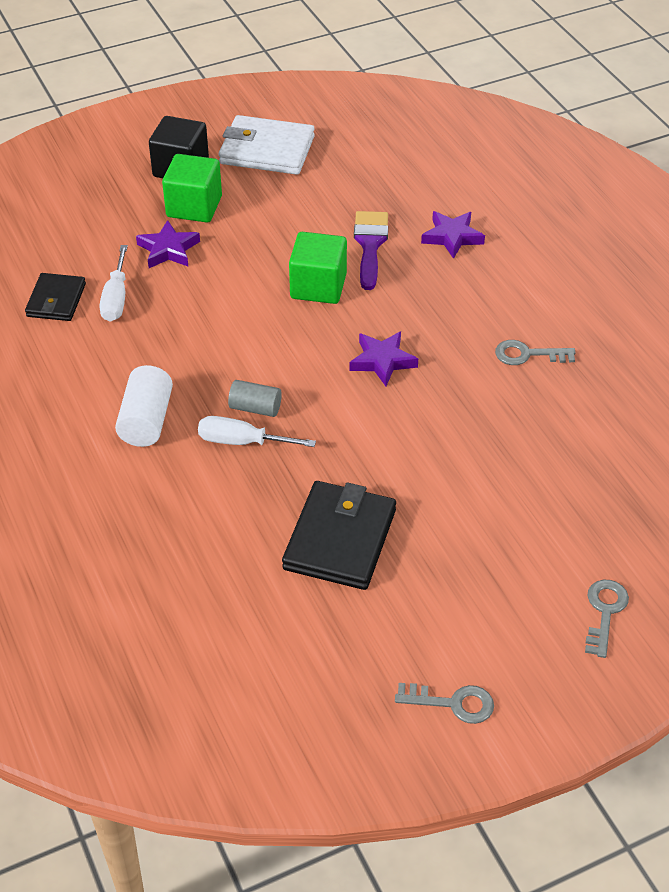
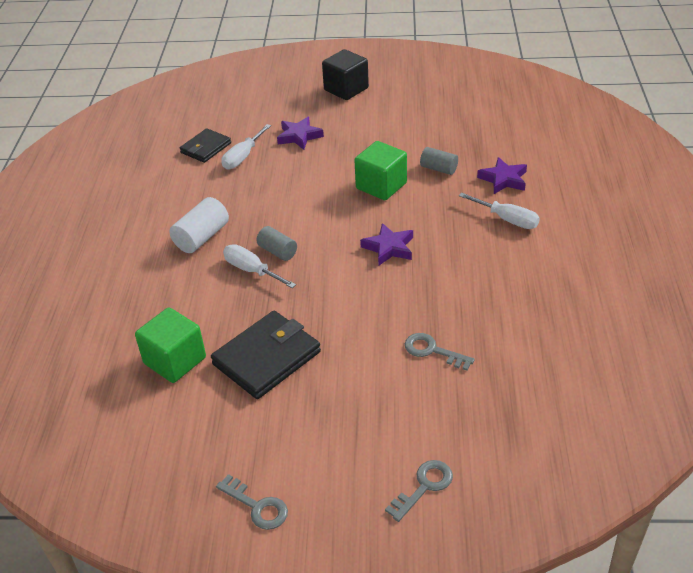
camera: 30 degrees right, 5 degrees down
(194, 207) = (336, 114): green cube -> green cube (175, 360)
(267, 150) = (412, 91): white wallet -> none
(370, 245) = (438, 169): purple brush -> grey cylinder
(489, 285) = (507, 219): none -> white screwdriver
(527, 354) = (502, 276): grey key -> grey key (432, 351)

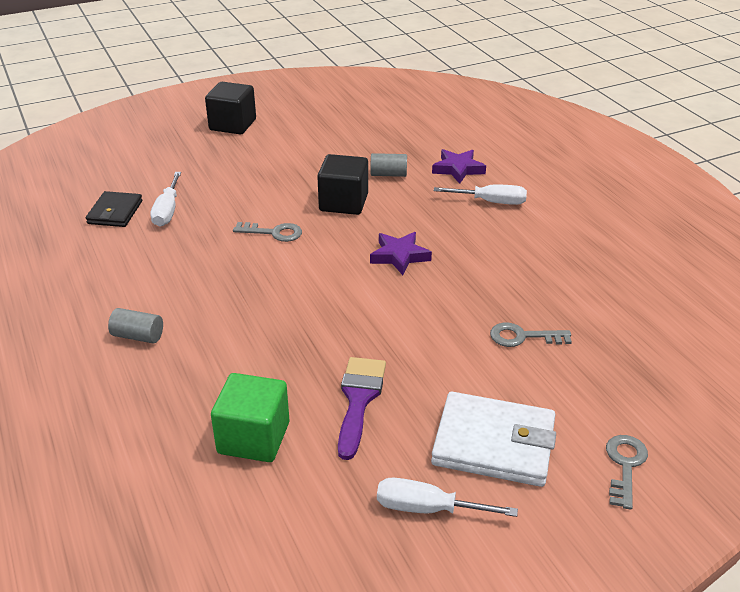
camera: 30 degrees left, 5 degrees down
(202, 237) = (183, 301): white cylinder -> none
(252, 270) = (269, 318): white screwdriver -> white screwdriver (427, 508)
(257, 506) = (476, 555): grey key -> grey key (274, 233)
(267, 358) = (359, 399): black wallet -> purple brush
(277, 251) = (283, 292): grey cylinder -> grey cylinder (138, 336)
(299, 136) = (216, 177): purple star -> none
(337, 429) = (493, 443): none -> white wallet
(381, 186) = (343, 203): green cube -> black cube

